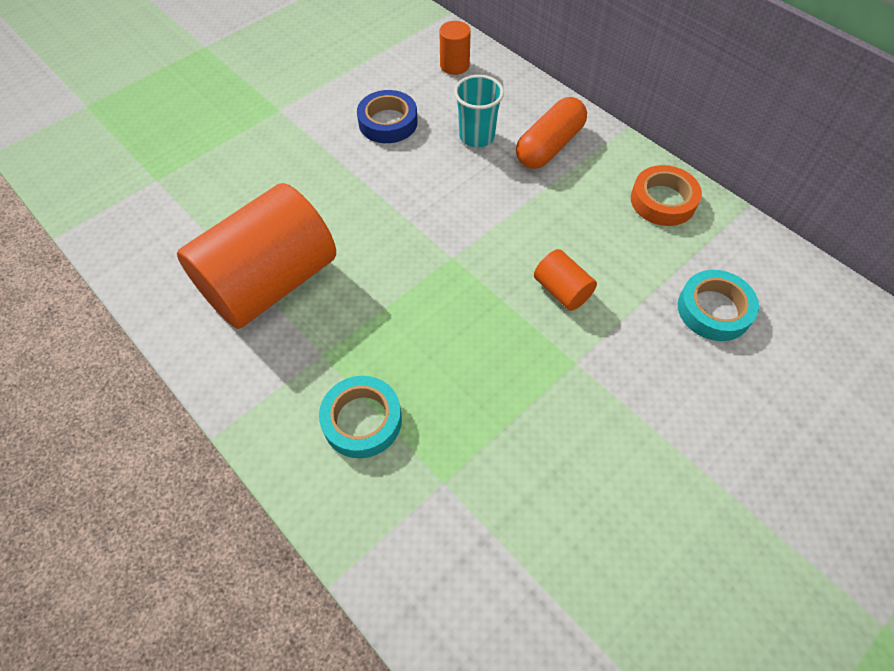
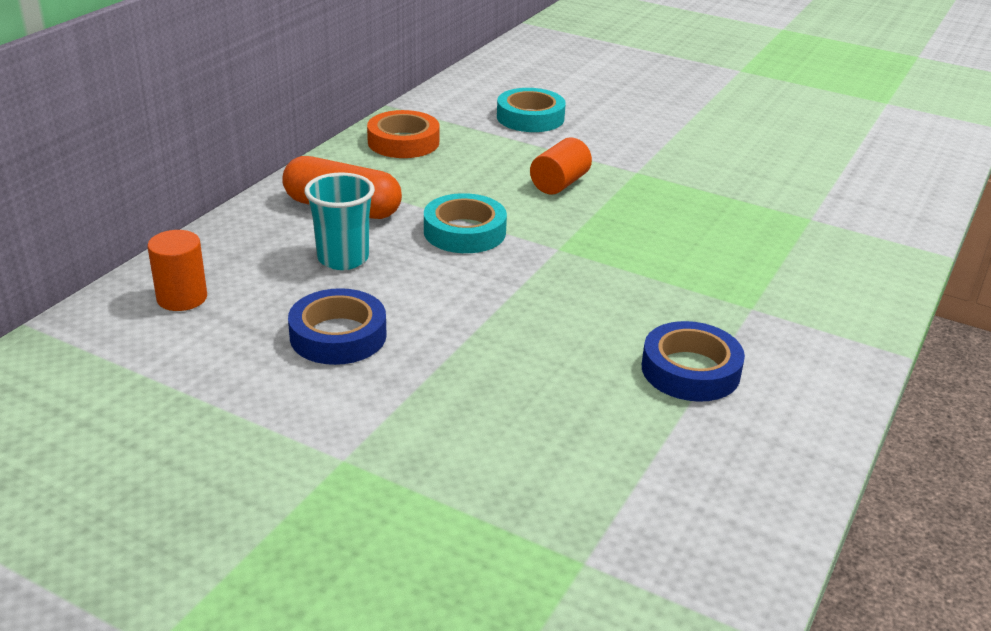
camera: 110 degrees left, 25 degrees down
(270, 282) = (690, 370): orange cylinder -> blue tape
(362, 420) = (798, 268): turquoise tape -> turquoise tape (464, 232)

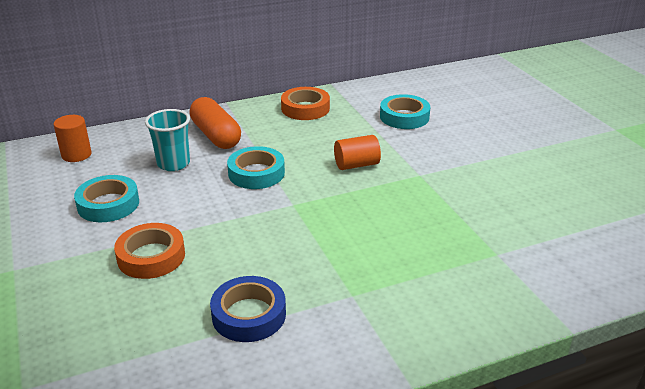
camera: 40 degrees right, 0 degrees up
(338, 335) = (108, 204): blue tape -> turquoise tape
(493, 366) = (151, 256): none -> orange tape

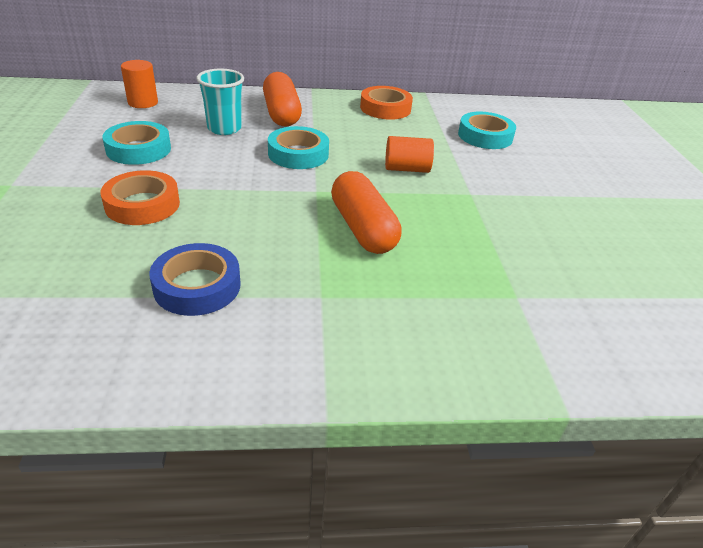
camera: 15 degrees right, 5 degrees up
(351, 229) = (363, 228): none -> orange capsule

